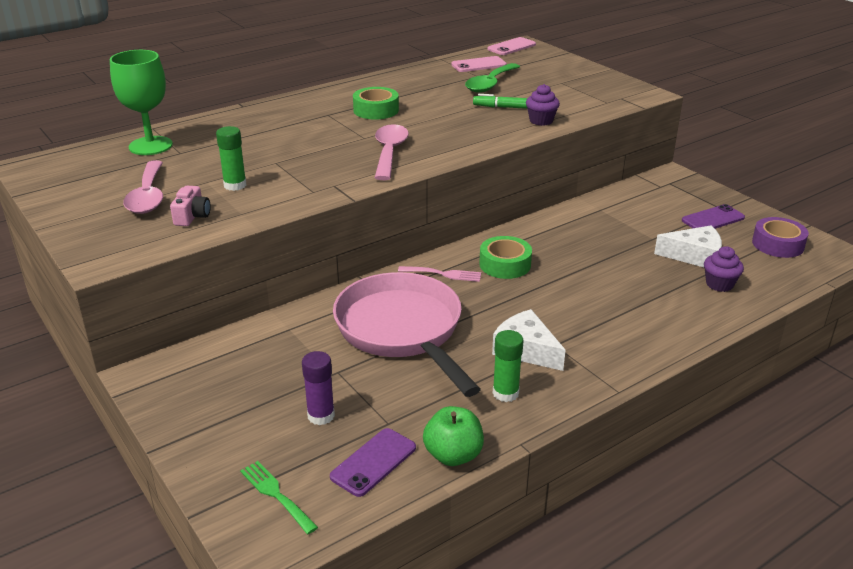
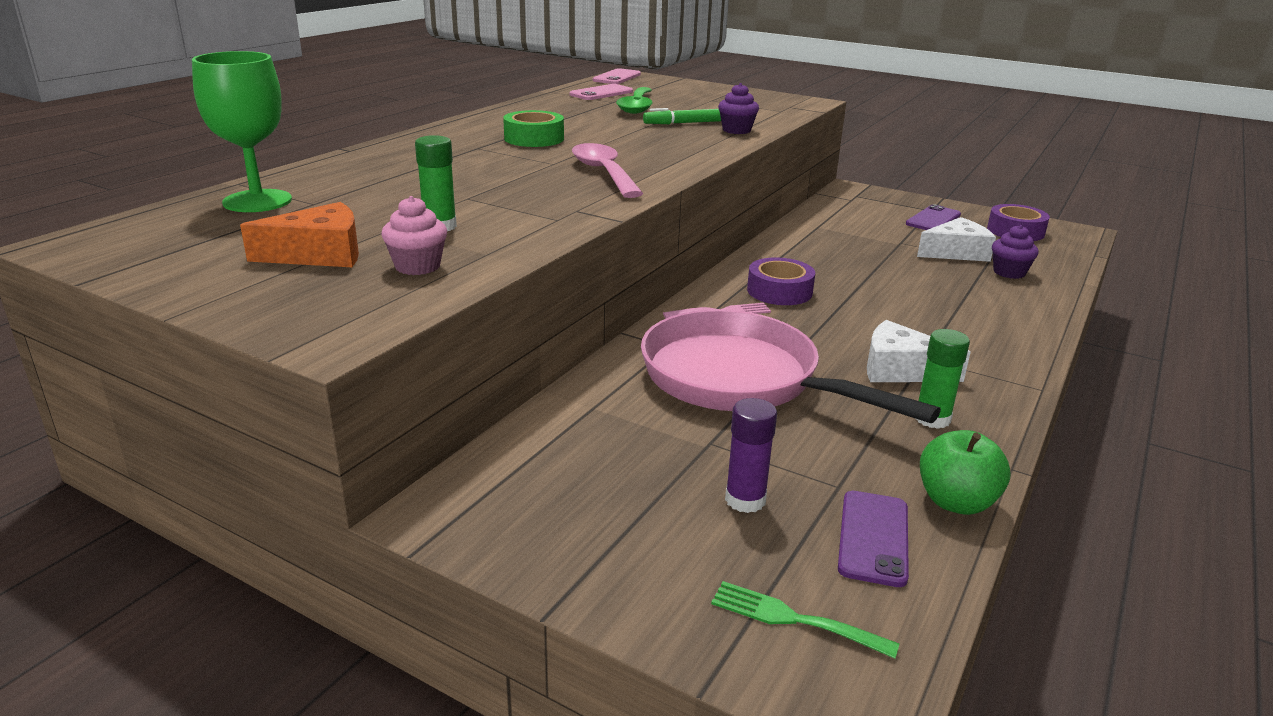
camera: 25 degrees left, 5 degrees down
(148, 196) = (319, 254): pink spoon -> orange cheese
(192, 216) = (417, 266): pink camera -> pink cupcake
(505, 264) = (779, 291): green tape -> purple tape

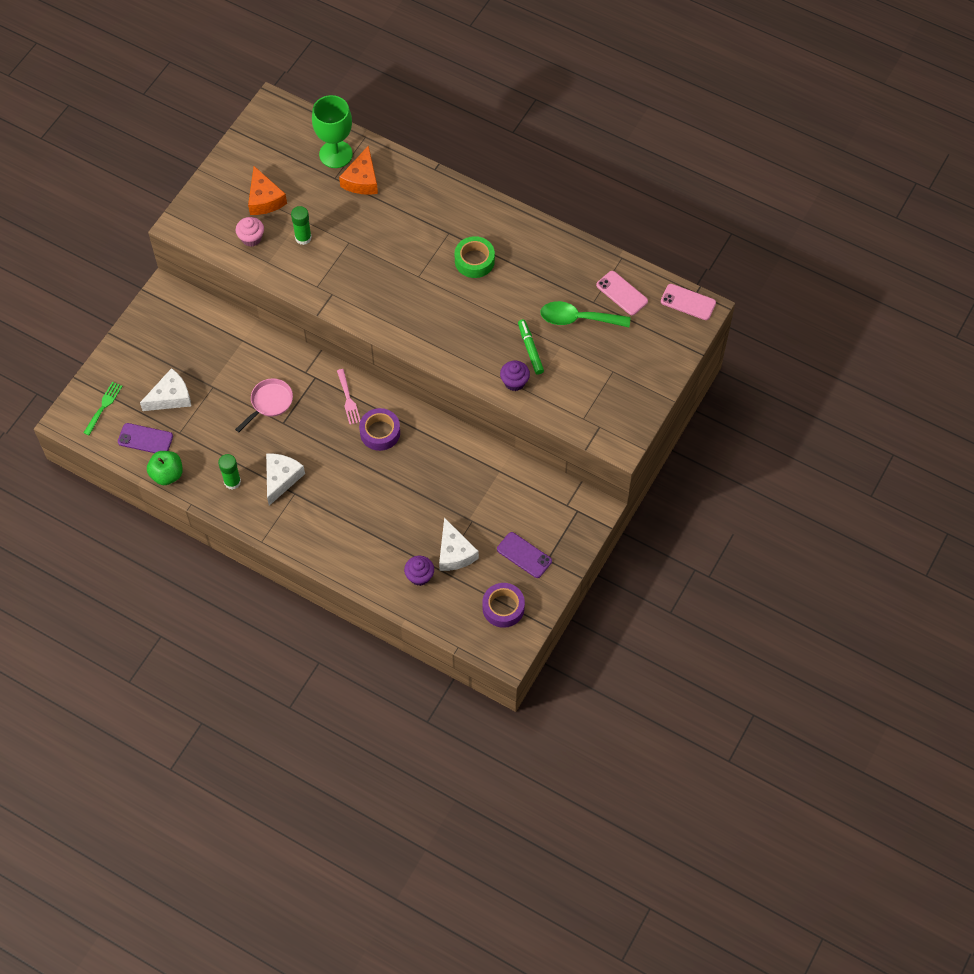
camera: 90 degrees right, 35 degrees up
(334, 187) = (362, 180): none -> orange cheese
(603, 173) = (401, 303): pink spoon -> none
(740, 379) = (270, 402): pink pan -> pink pan, size x0.47
(745, 500) = (170, 397): purple glue stick -> white cheese

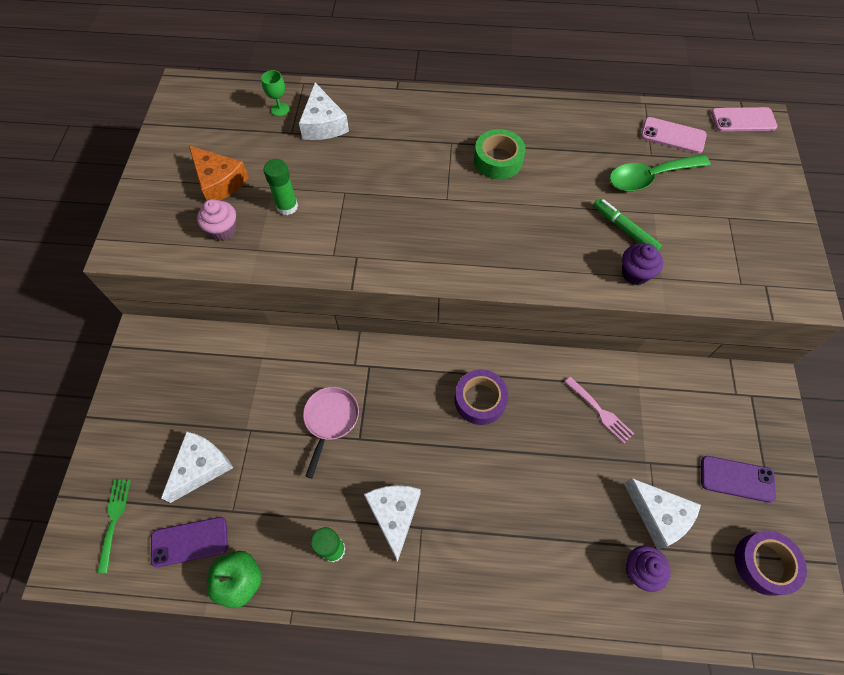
camera: 25 degrees left, 0 degrees up
(336, 154) = (280, 109): green goblet -> green goblet, size x0.45
(348, 399) = (421, 376): pink fork -> pink fork (600, 411)
(362, 180) = (323, 124): orange cheese -> white cheese

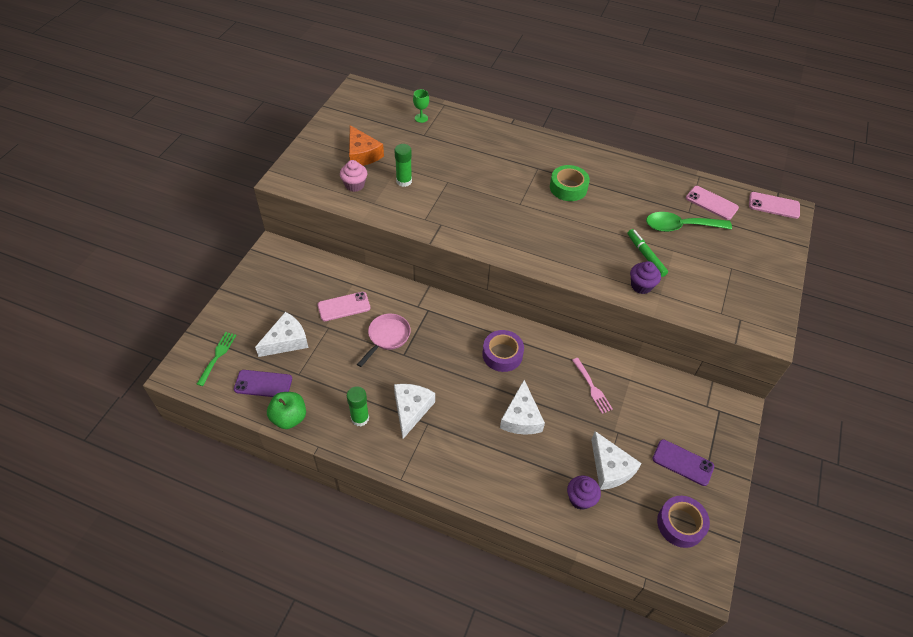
camera: 15 degrees right, 10 degrees down
(261, 393) = (344, 306): none -> pink phone
(323, 124) = (448, 134): white cheese -> white cheese (521, 417)

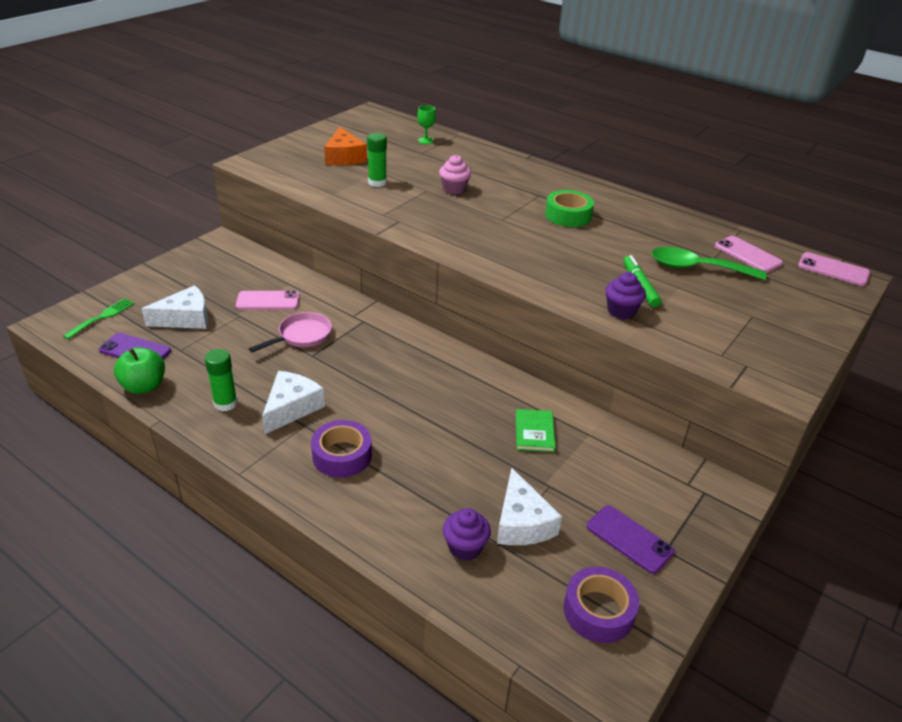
camera: 15 degrees right, 15 degrees down
(354, 185) = (321, 177): pink cupcake -> pink cupcake (454, 189)
(502, 354) = (432, 378): purple tape -> purple tape (342, 455)
(521, 417) = (426, 443): white cheese -> none
(592, 387) = (534, 432): pink fork -> green book

